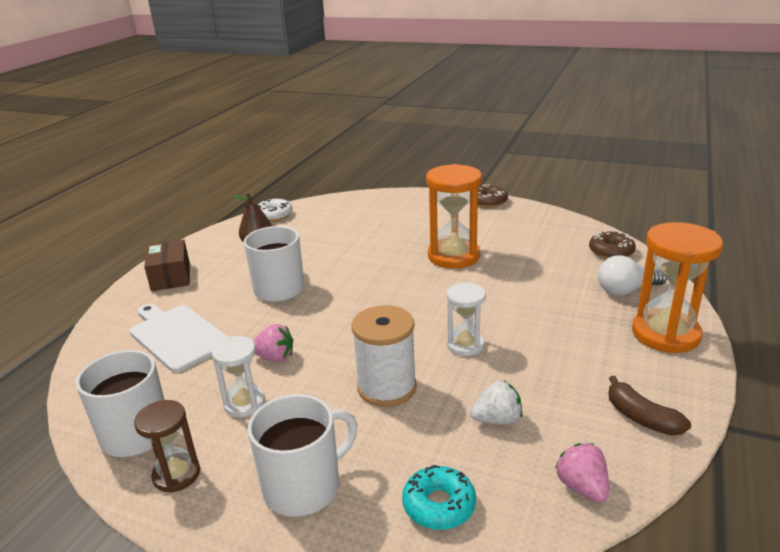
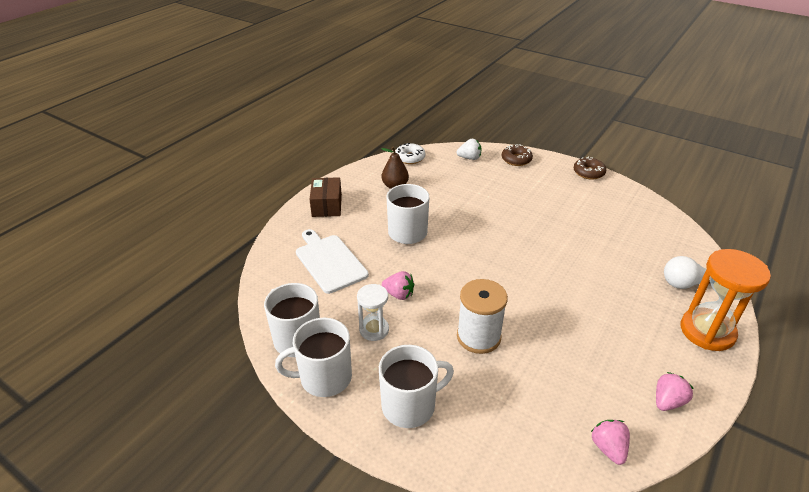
camera: 10 degrees right, 10 degrees up
(176, 474) = (324, 377): brown hourglass -> white mug
(439, 505) = (502, 440): turquoise donut -> none
(453, 256) = (549, 224): orange hourglass -> none
(465, 345) = (544, 311): white hourglass -> none
(497, 420) = (556, 380): white strawberry -> white strawberry (469, 158)
(611, 251) = (682, 243): brown donut -> brown donut (516, 159)
(641, 418) = (667, 401): brown banana -> pink strawberry

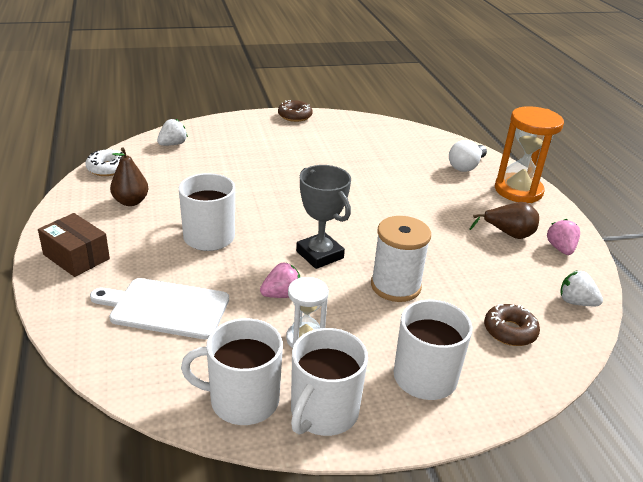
camera: 50 degrees left, 5 degrees down
(458, 284) = (319, 255): none -> grey trophy
(516, 159) = (219, 129): brown donut -> brown donut (509, 331)
(608, 448) = (576, 302): pink strawberry -> white strawberry
(634, 359) = (508, 234): none -> brown pear

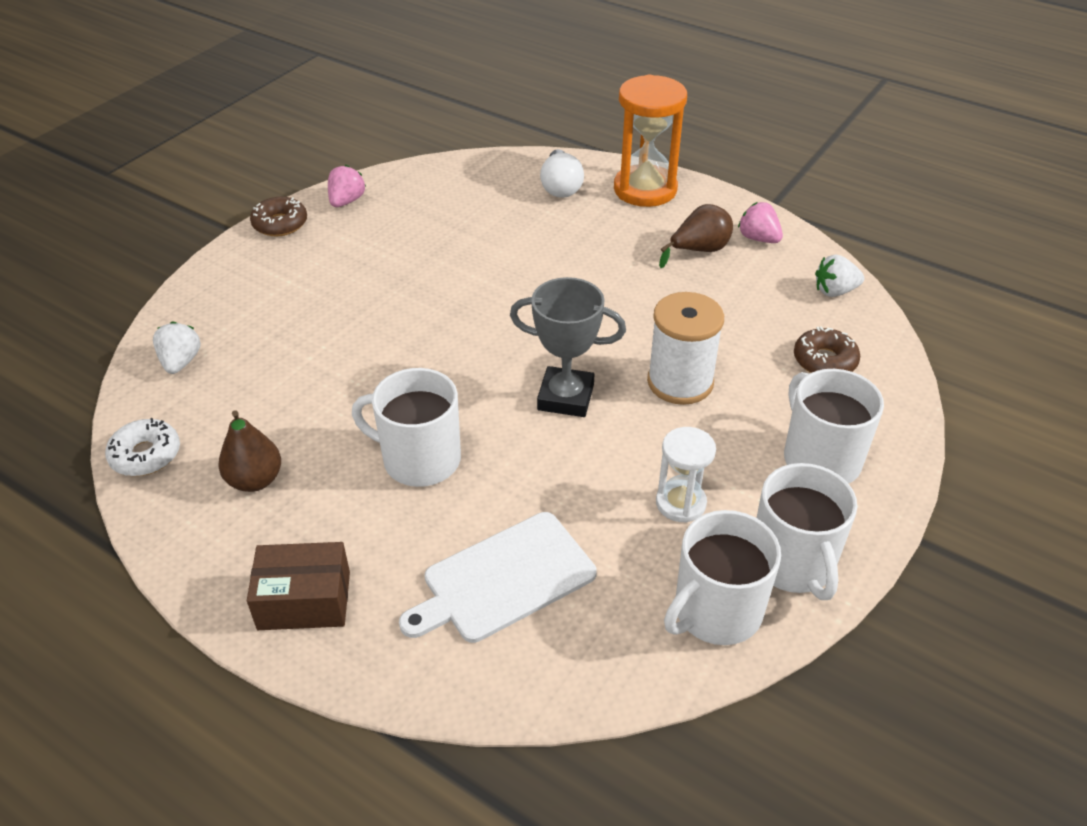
camera: 40 degrees left, 10 degrees up
(282, 295) = (594, 472): pink strawberry -> pink strawberry (346, 201)

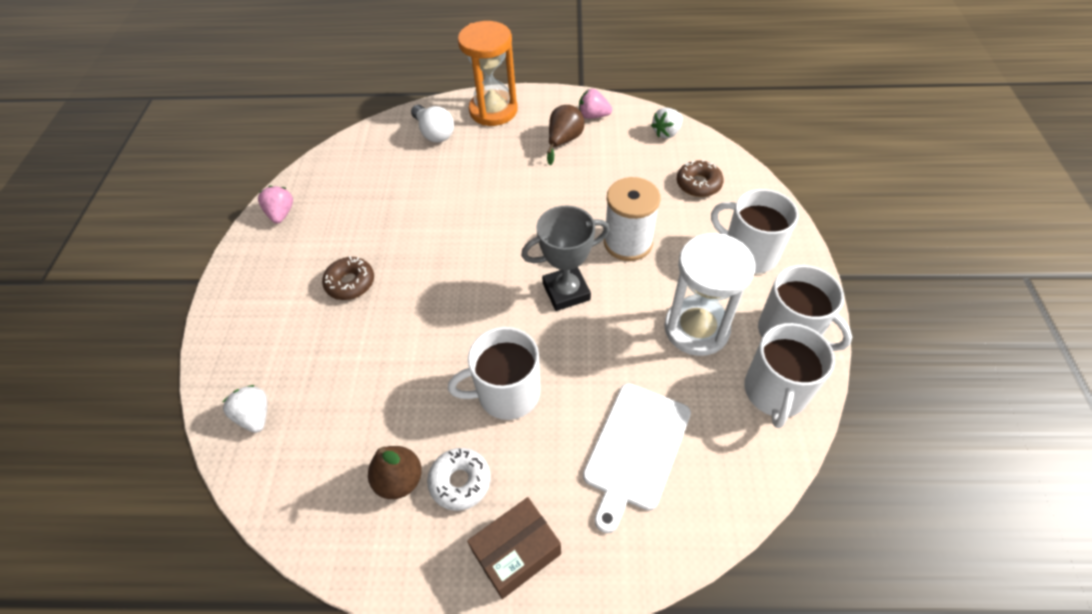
camera: 30 degrees left, 10 degrees up
(146, 455) = (292, 511): white donut -> white donut (460, 481)
(280, 224) = (241, 257): brown donut -> brown donut (350, 283)
(680, 503) = (696, 329): white hourglass -> white hourglass, size x1.74

